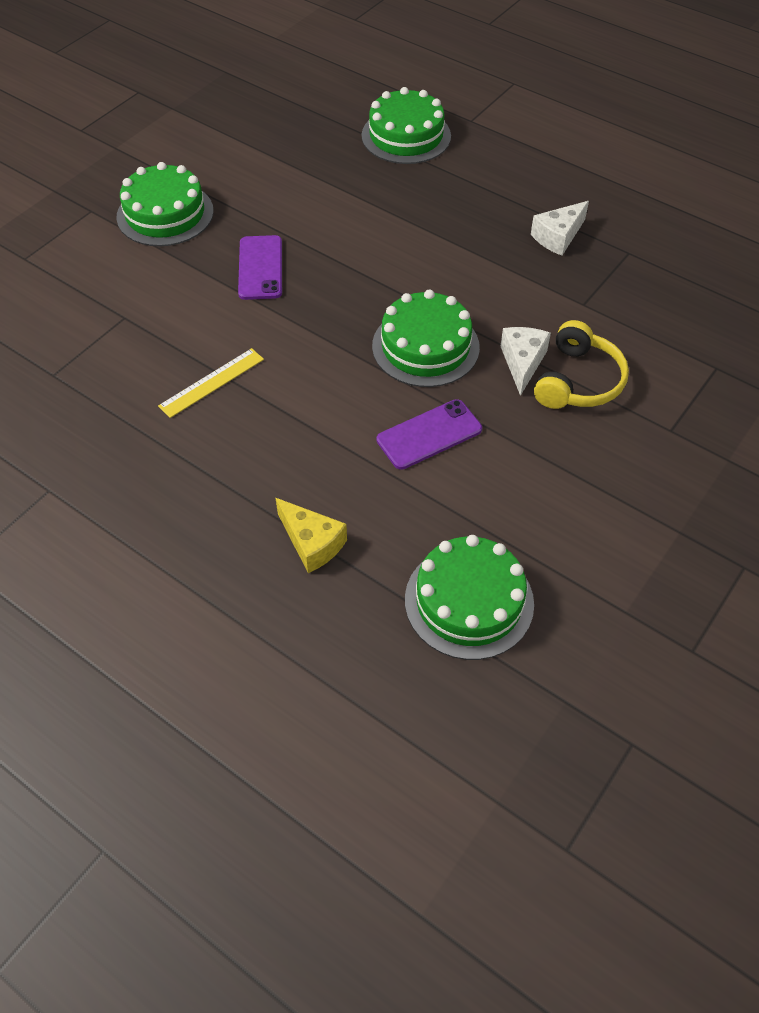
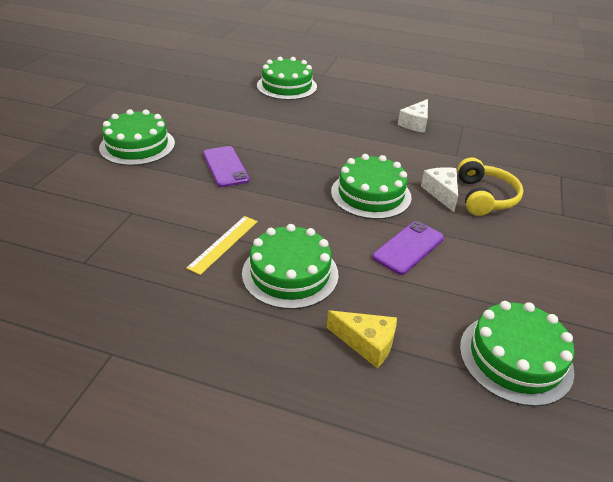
camera: 20 degrees left, 15 degrees down
(270, 438) = (290, 273): none -> green cake

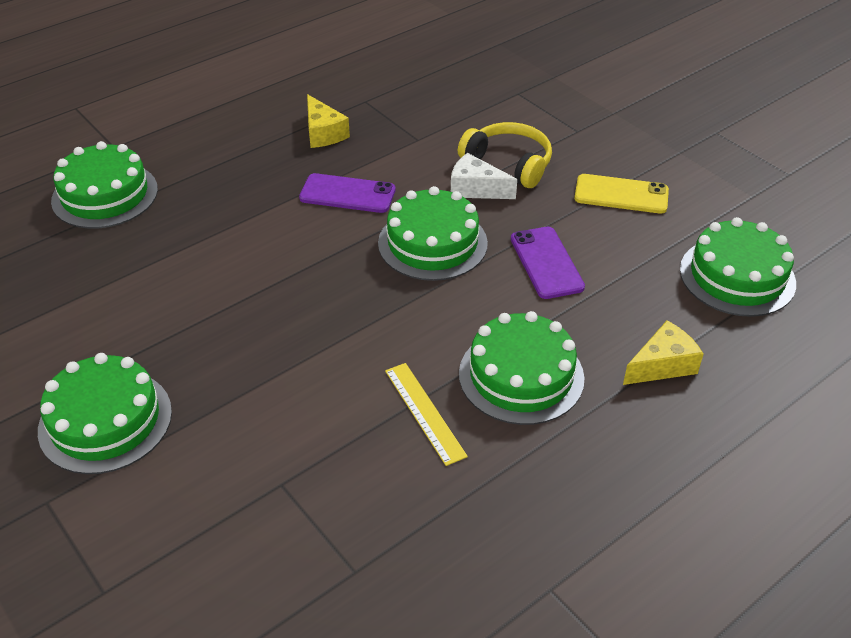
camera: 55 degrees left, 5 degrees up
(225, 167) = (257, 345): purple phone -> purple phone (347, 194)
(415, 123) = (323, 133): white cheese -> yellow cheese
(525, 259) = (621, 194): none -> yellow phone

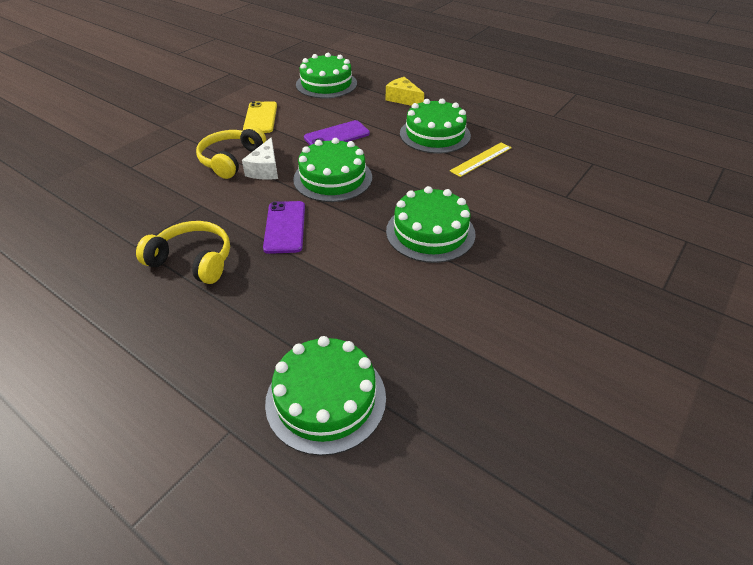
camera: 105 degrees left, 0 degrees up
(105, 421) = (584, 284): green cake -> green cake (430, 232)
(323, 133) = (193, 260): yellow cheese -> yellow headphones

